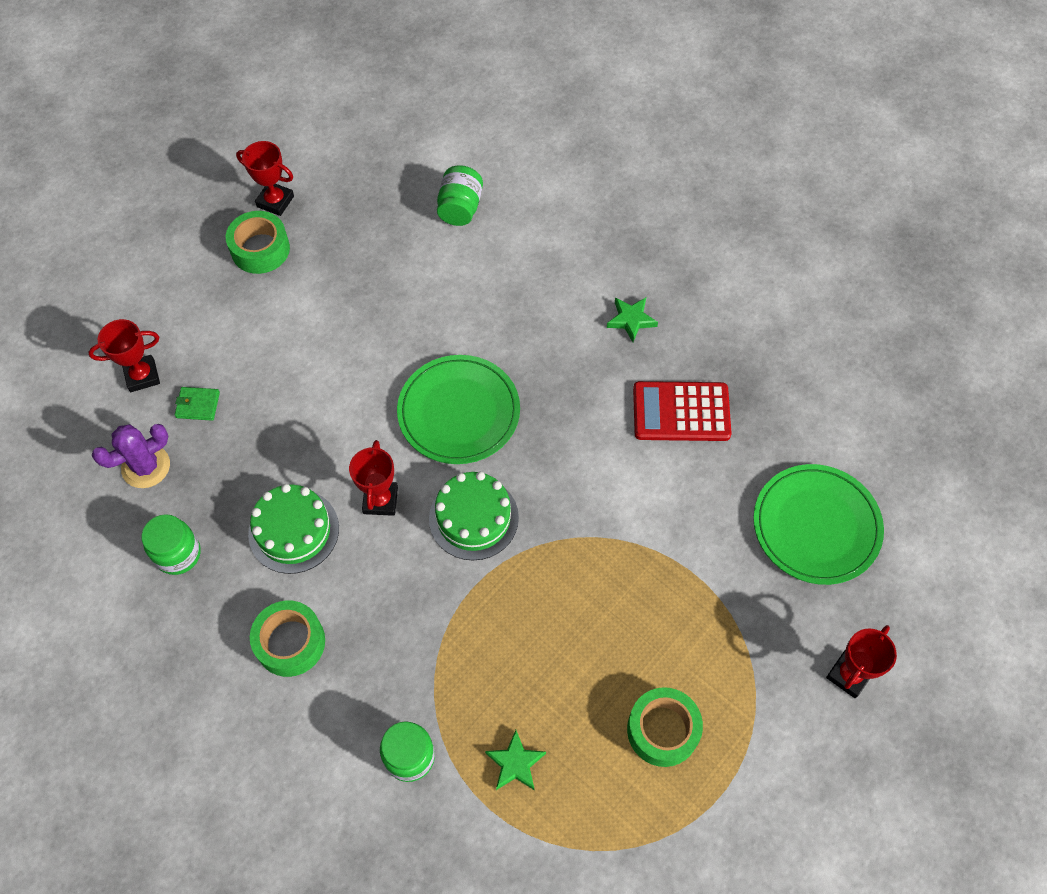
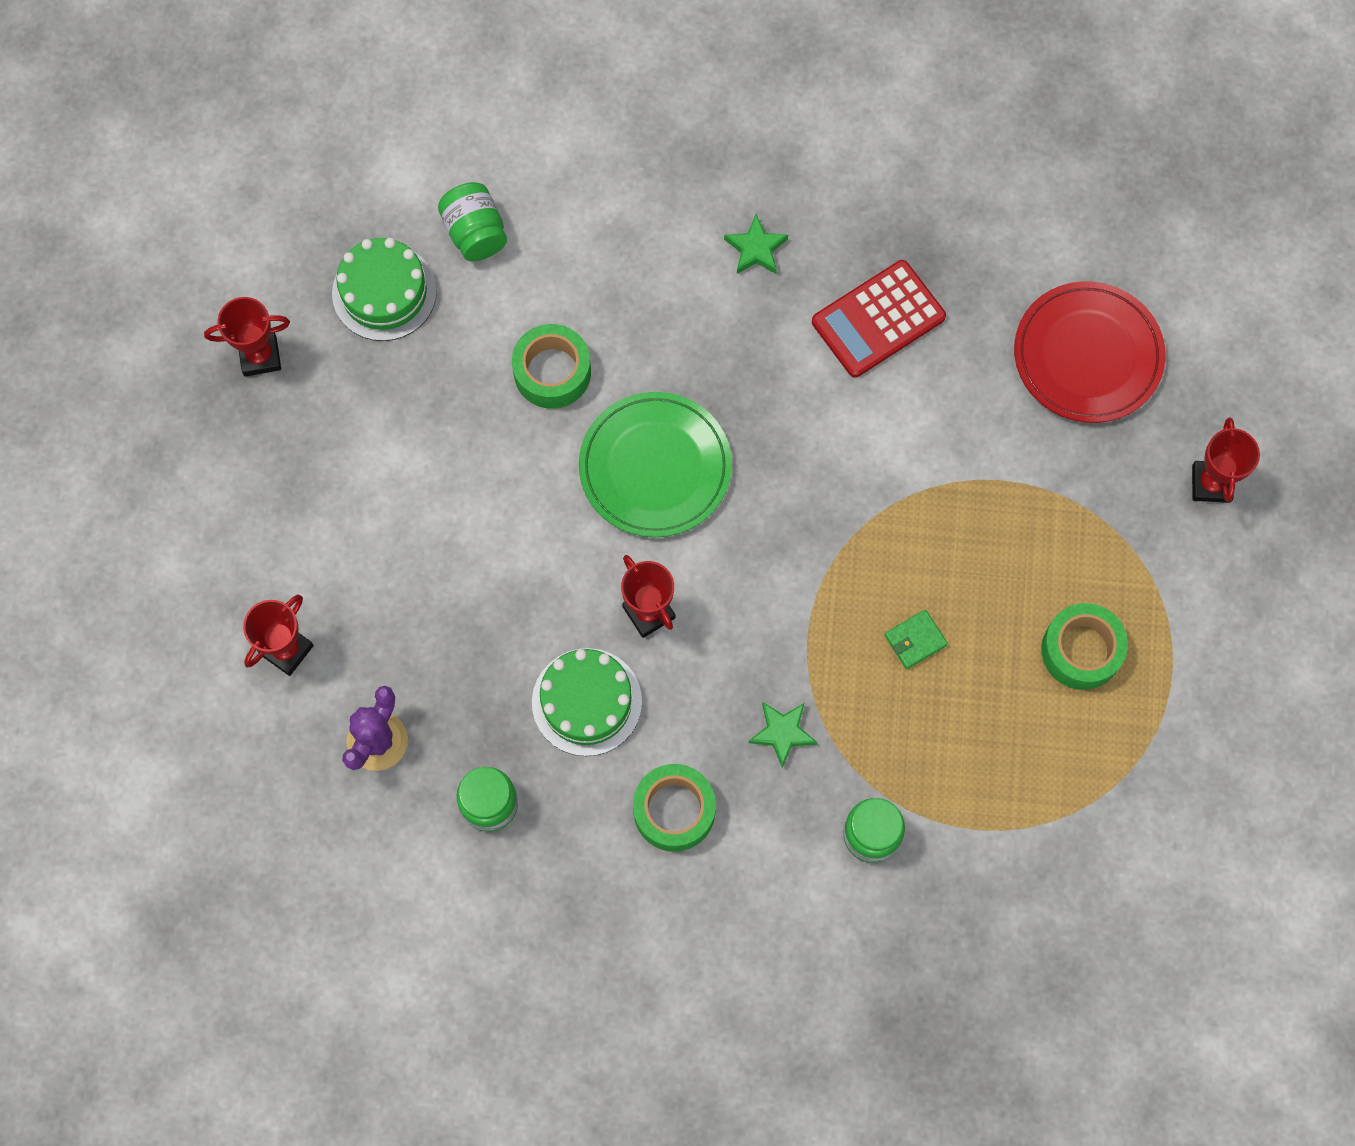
camera: 35 degrees left, 10 degrees up
(198, 405) = (375, 641): green wallet -> green wallet (915, 640)
(260, 249) = (292, 424): green tape -> green tape (552, 372)
(473, 518) = (755, 568): green cake -> green cake (384, 292)
(515, 763) = (971, 773): green star -> green star (782, 733)
(816, 526) = (1087, 355): green plate -> red plate

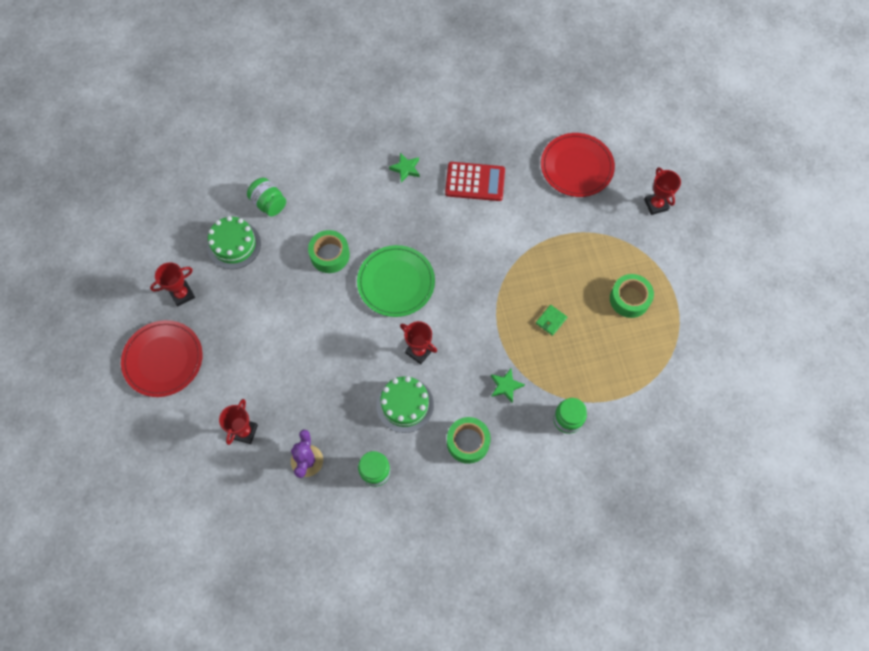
camera: 20 degrees left, 5 degrees down
(187, 467) = (163, 359): none -> red plate
(878, 319) = (475, 182): red calculator -> red calculator turned 120 degrees counterclockwise

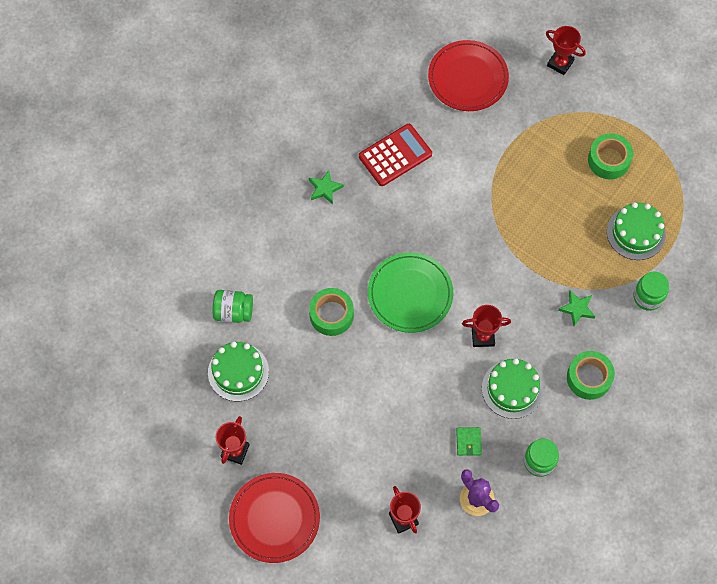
camera: 40 degrees left, 0 degrees up
(551, 320) = (564, 227): green wallet -> green wallet (468, 442)
(602, 366) = (636, 233): none -> green cake

